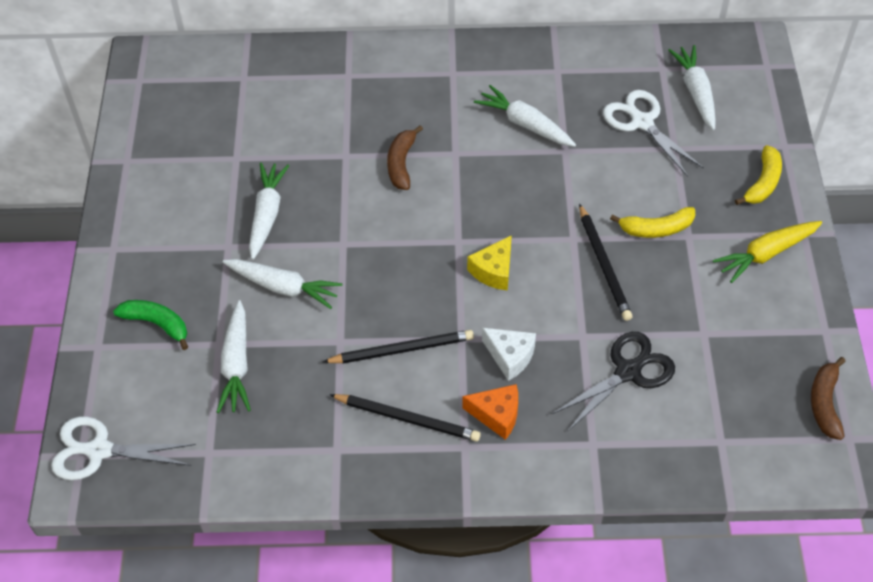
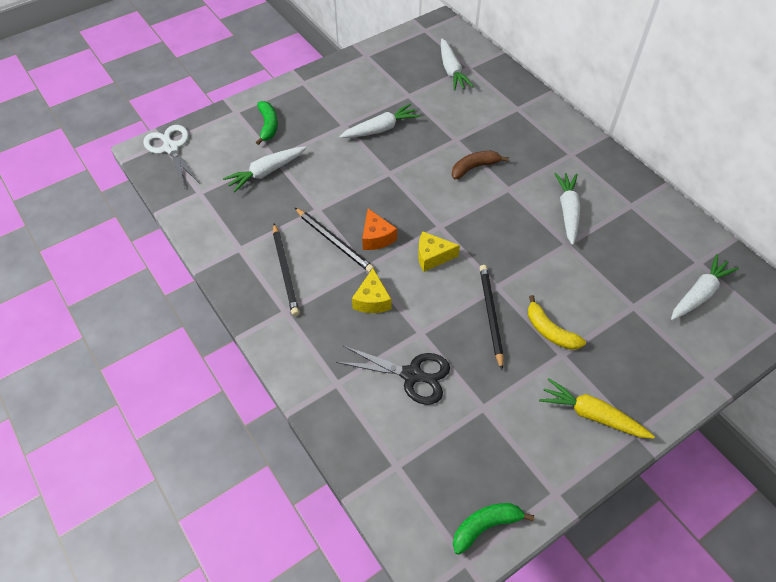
camera: 55 degrees right, 0 degrees up
(283, 287) = (335, 163): white carrot -> white carrot (451, 71)
(497, 415) = (321, 316): orange cheese -> orange cheese (376, 237)
(510, 356) = (372, 300): white cheese -> yellow cheese
(604, 265) = (490, 315): black pencil -> black pencil turned 135 degrees clockwise
(642, 122) = (636, 275): white scissors -> none
(763, 183) = (658, 380): yellow banana -> none
(825, 403) = (485, 526): brown banana -> green banana

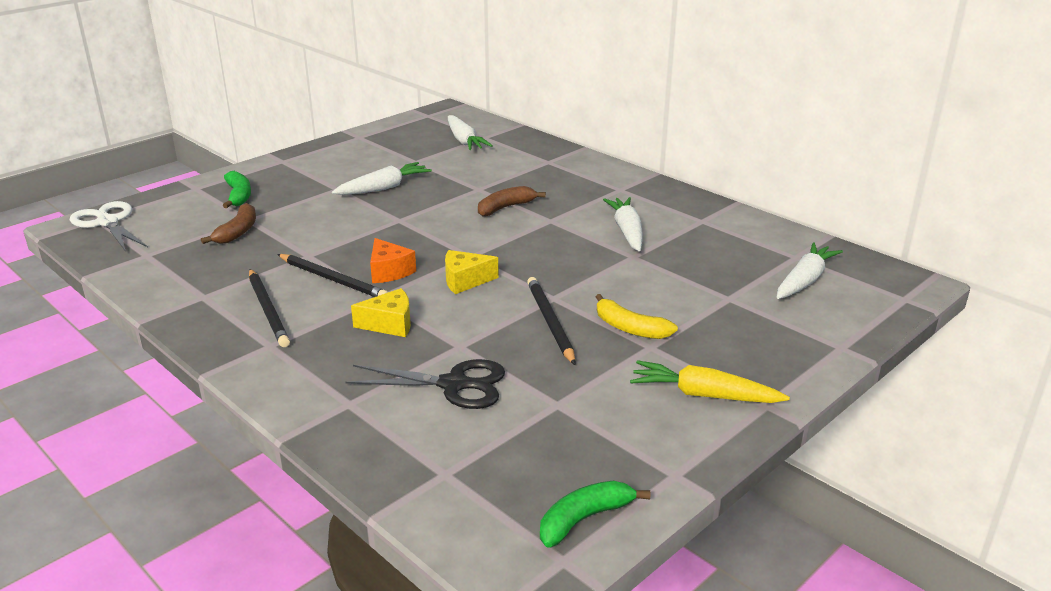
camera: 10 degrees left, 25 degrees down
(266, 172) = (237, 232): white carrot -> brown banana
(372, 300) = (390, 324): yellow cheese -> yellow cheese turned 90 degrees counterclockwise

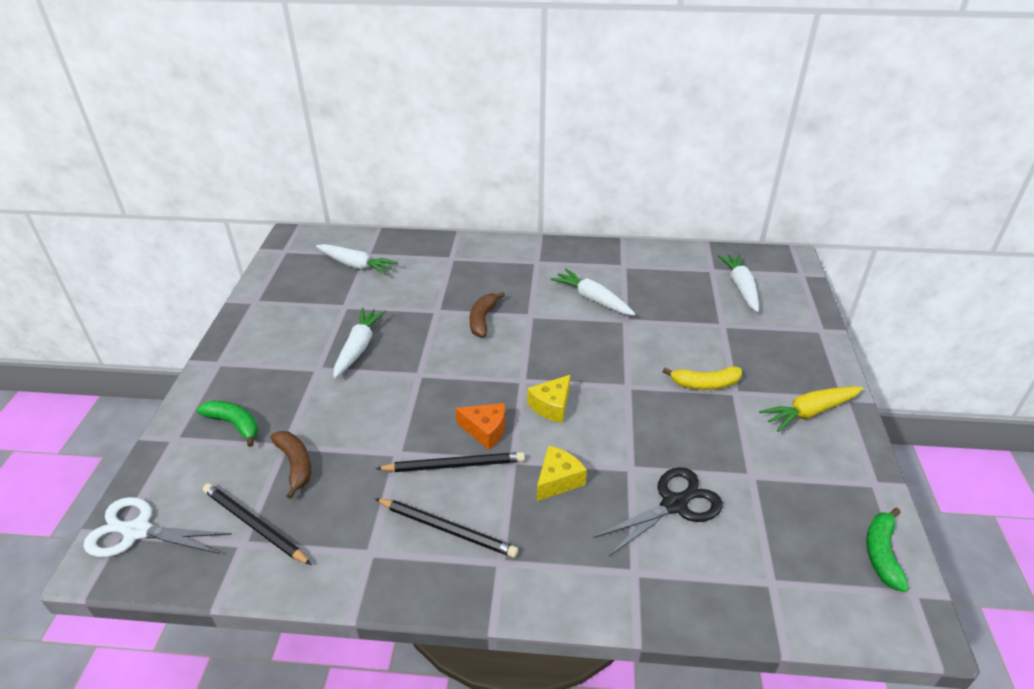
camera: 40 degrees left, 10 degrees up
(550, 322) = (655, 409): black pencil -> black pencil (254, 525)

